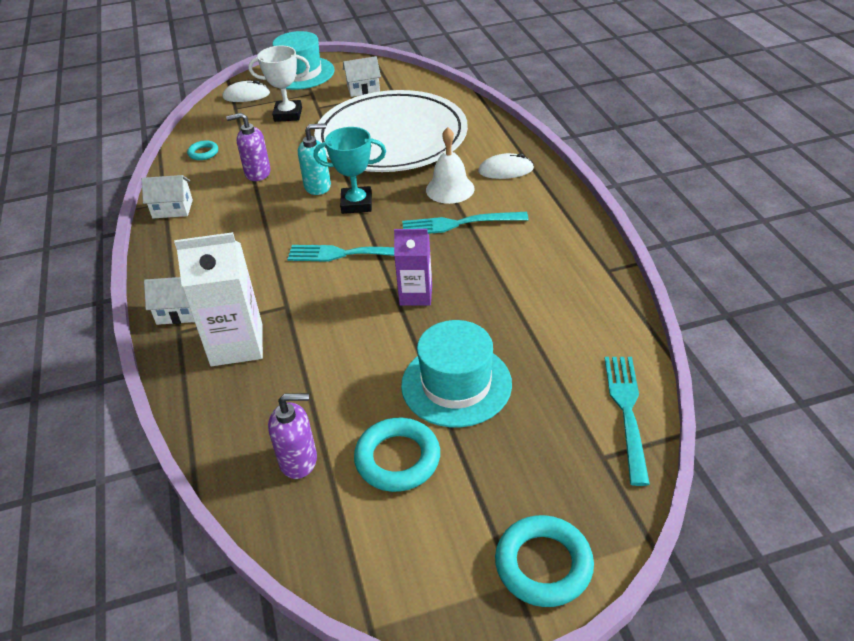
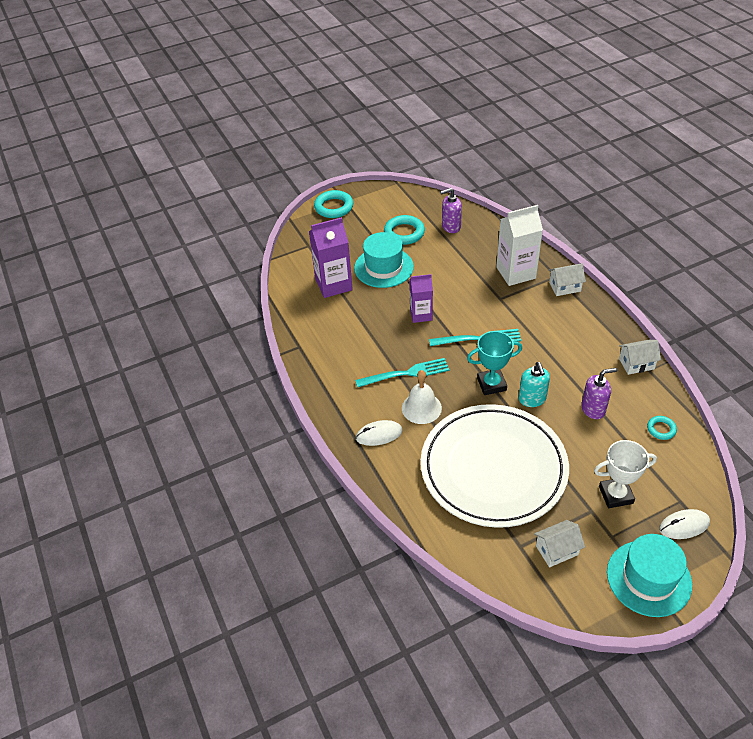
camera: 170 degrees right, 5 degrees up
(318, 186) = (532, 399): turquoise soap dispenser -> turquoise soap dispenser turned 75 degrees counterclockwise
(551, 362) = (333, 284): none -> purple carton
(627, 412) = (295, 265): turquoise fork -> none

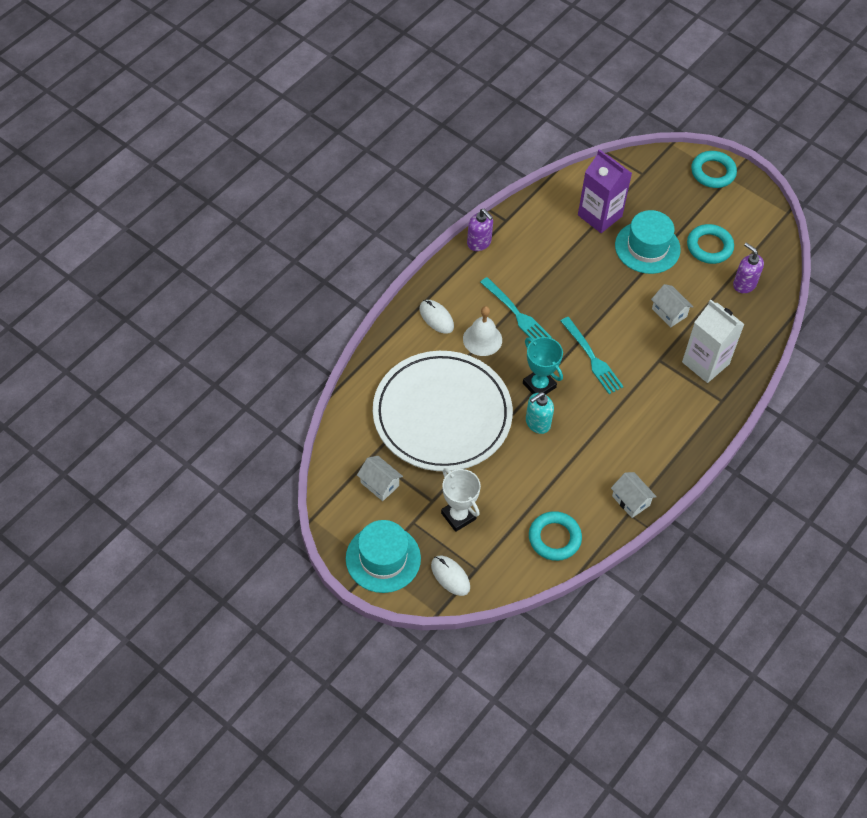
camera: 60 degrees right, 10 degrees up
(421, 314) = (599, 300): purple carton -> none
(565, 287) = (709, 412): white house -> white house (669, 312)
(593, 409) = (551, 476): purple soap dispenser -> purple soap dispenser (479, 243)
(661, 429) = (554, 538): turquoise ring -> turquoise ring, size x1.81

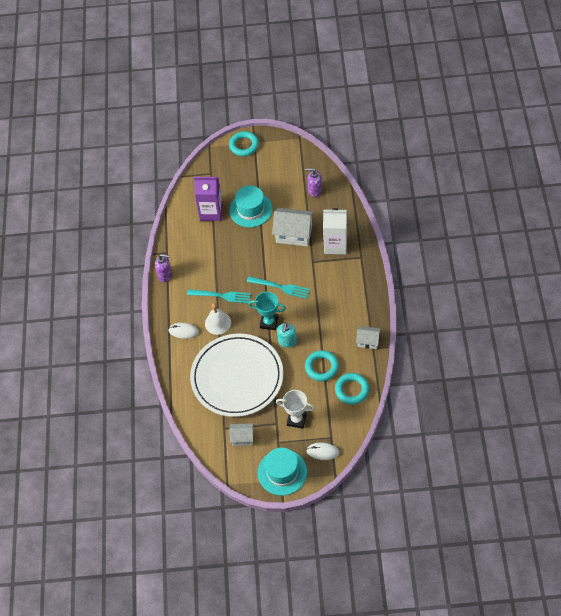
camera: 35 degrees left, 0 degrees up
(669, 312) = (294, 234): white house -> white house, size x1.76
(709, 247) = (280, 185): turquoise ring -> turquoise ring (321, 367)

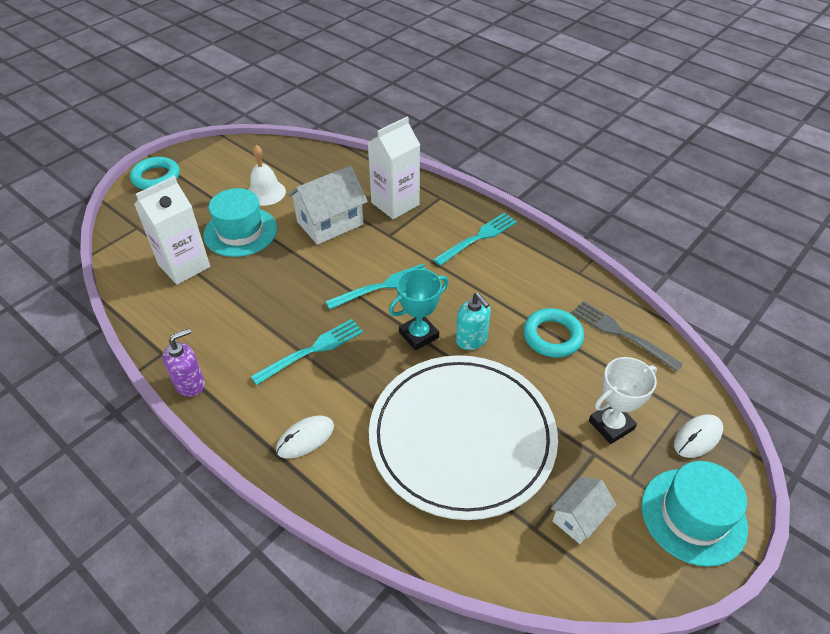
camera: 50 degrees left, 10 degrees down
(211, 212) = (184, 266): purple carton -> white carton
(218, 323) = (346, 387): white bell -> white bell (265, 192)
(314, 191) = (303, 170): purple soap dispenser -> none
(350, 294) = (478, 238): none -> turquoise fork
(352, 390) = (621, 334): turquoise ring -> grey fork
(368, 341) = (563, 269): white house -> none

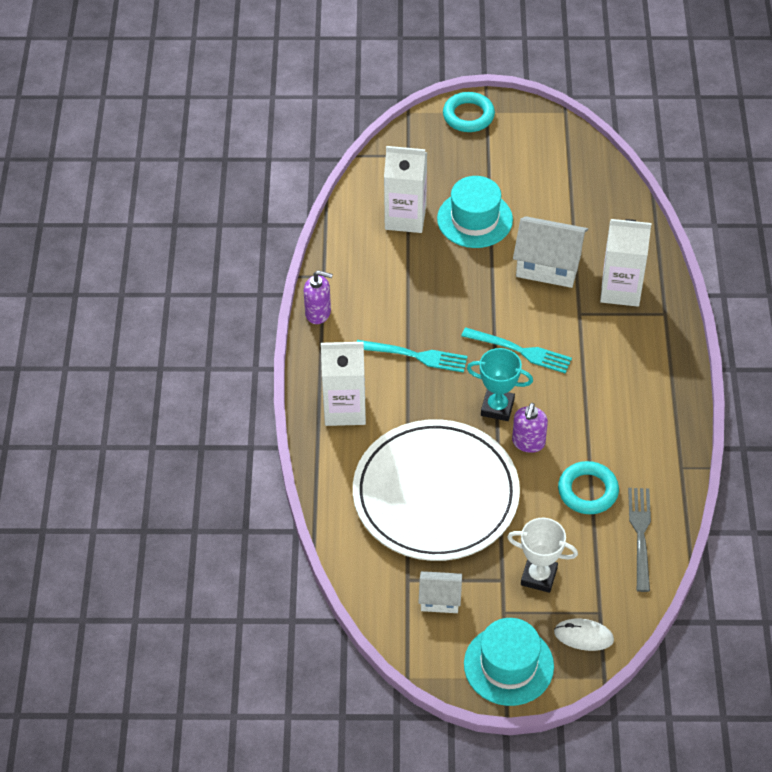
camera: 50 degrees right, 5 degrees up
(265, 192) = (533, 197): white bell -> none
(305, 438) = (345, 409): white mouse -> white carton
(471, 340) = (528, 442): turquoise soap dispenser -> purple soap dispenser
(478, 238) = (644, 373): turquoise fork -> none

